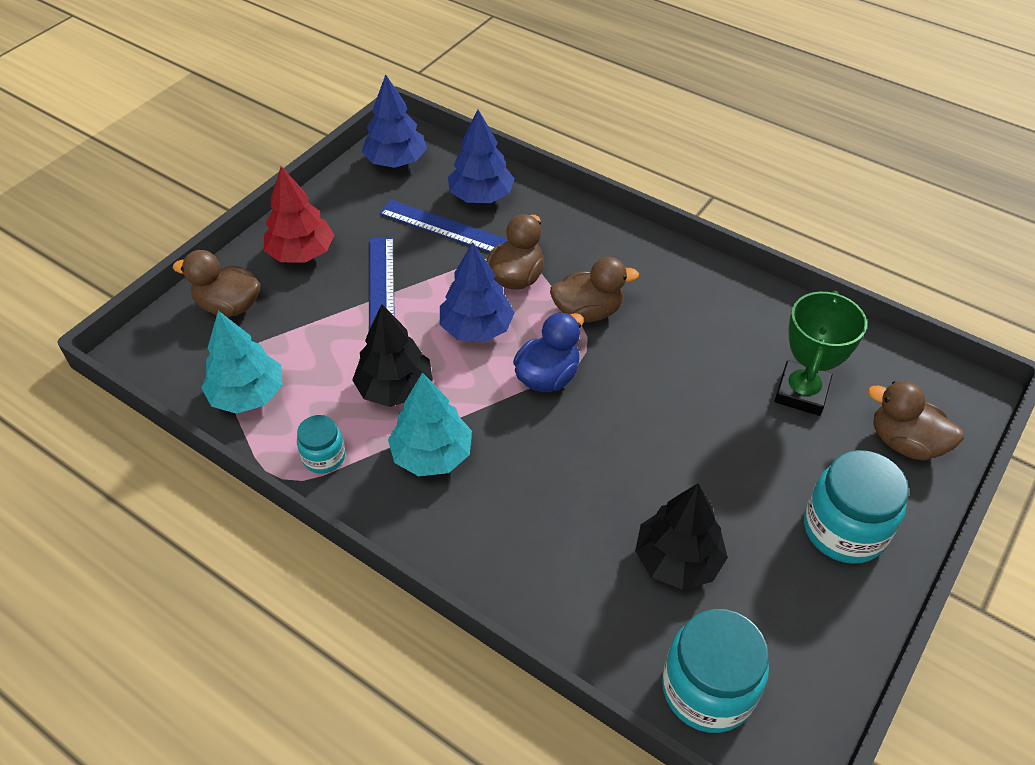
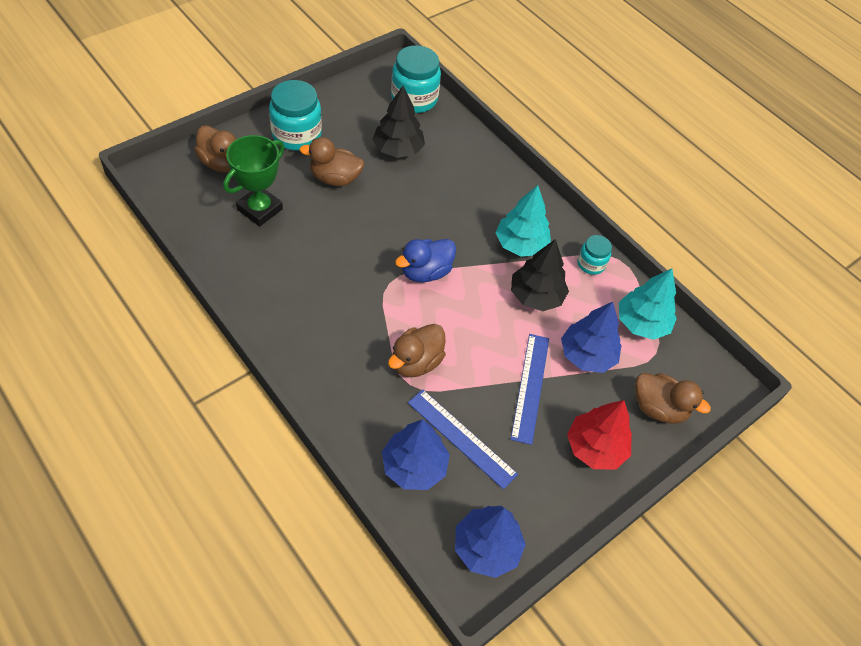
camera: 170 degrees left, 5 degrees up
(477, 328) = (463, 325): blue tree -> blue tree (587, 355)
(588, 312) = (372, 313): brown duck -> brown duck (335, 178)

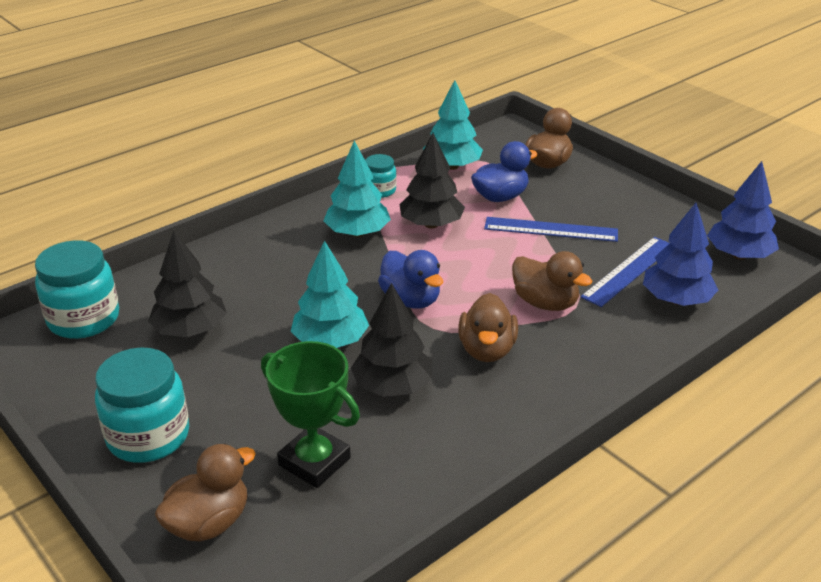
camera: 85 degrees left, 20 degrees down
(325, 253) = (392, 386): none -> black tree
(335, 178) = (248, 387): brown duck -> brown duck (487, 350)
(378, 222) = (330, 341): none -> turquoise tree
(587, 355) = (500, 197): blue tree -> blue duck
(595, 448) = (605, 196): red tree -> none

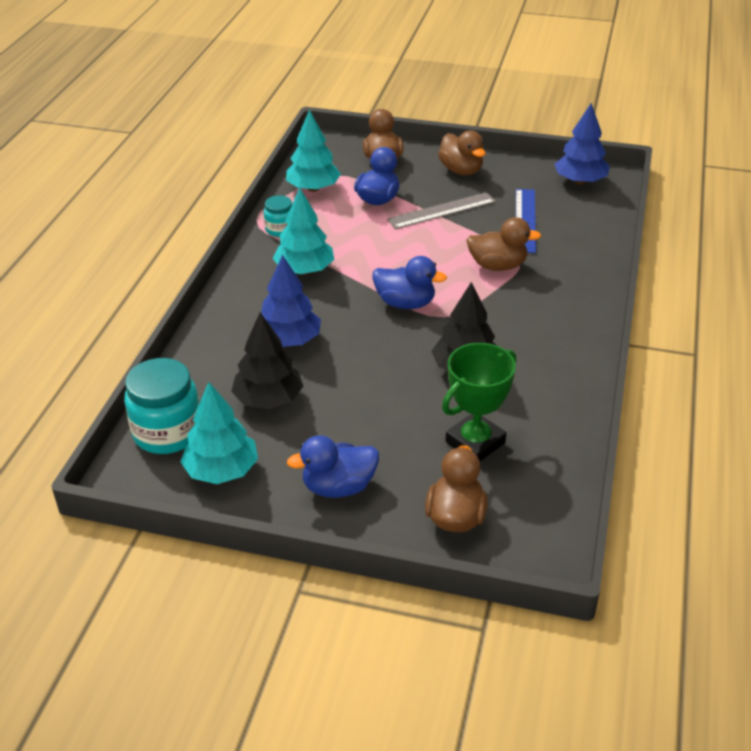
camera: 35 degrees left, 5 degrees up
(148, 436) = (338, 487): turquoise jar -> blue duck
(314, 461) = (475, 442): green trophy -> green trophy turned 45 degrees counterclockwise
(330, 341) = (385, 358): turquoise tree -> turquoise tree (222, 470)
(431, 224) = (352, 241): black tree -> none
(487, 350) = (497, 315): brown duck -> brown duck (461, 170)
(551, 229) = (441, 210): blue ruler -> grey ruler
(676, 300) = (575, 228): blue tree -> blue tree (289, 340)

